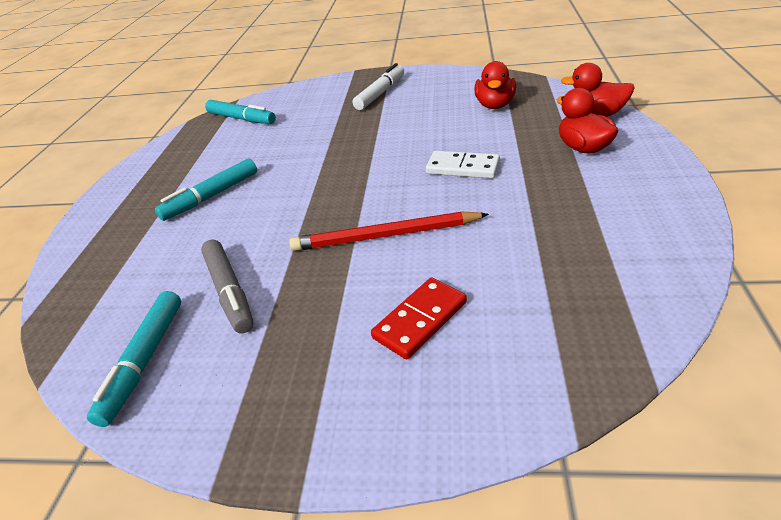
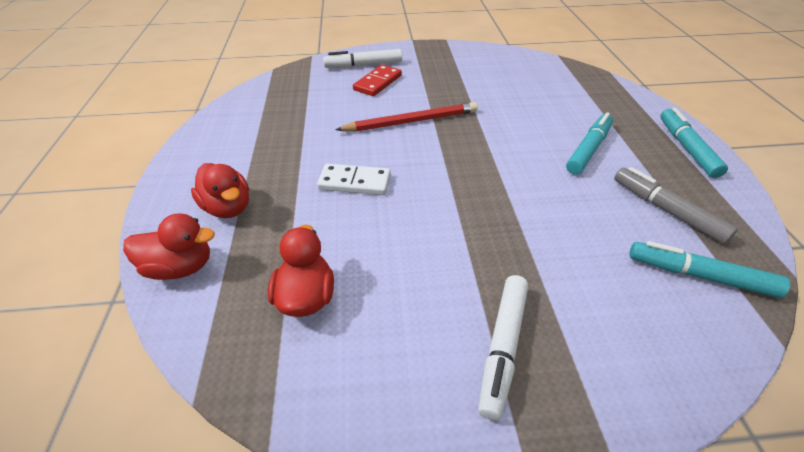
camera: 165 degrees right, 5 degrees up
(144, 361) = (515, 63): turquoise marker -> turquoise marker (686, 148)
(229, 291) = (498, 89): grey marker -> grey marker (666, 210)
(443, 382) = (363, 65): none -> white marker

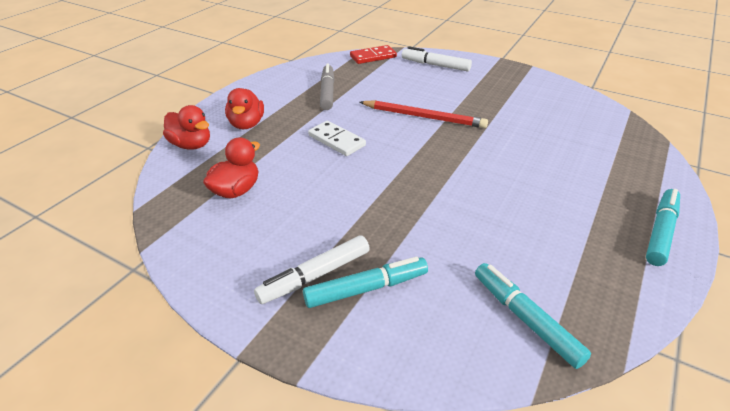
camera: 35 degrees right, 5 degrees down
(378, 83) = (431, 81): red domino -> red domino (373, 57)
(588, 149) = (552, 193): turquoise marker -> turquoise marker (366, 288)
(666, 210) = (563, 265): grey marker -> grey marker (327, 92)

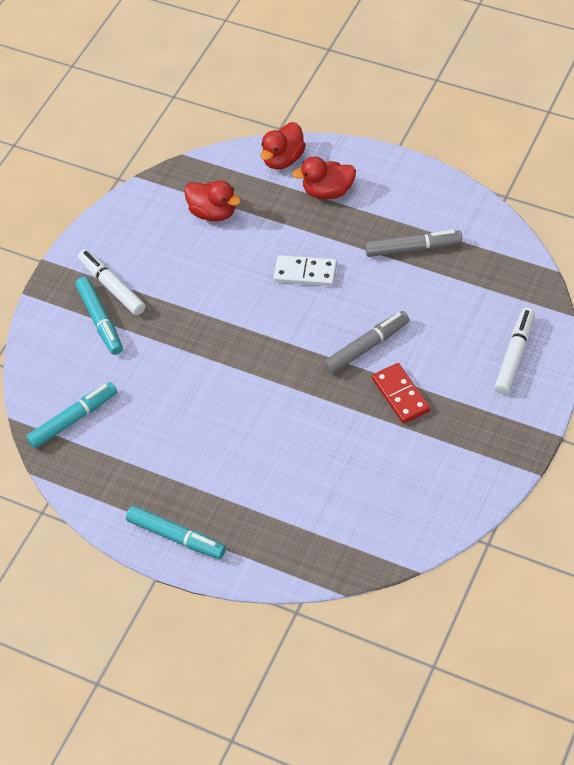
camera: 90 degrees right, 15 degrees up
(336, 140) = (305, 273): white domino -> white domino turned 60 degrees clockwise
(373, 57) = (528, 282): red domino -> red domino (400, 395)
(423, 117) = (367, 347): red pencil -> grey marker

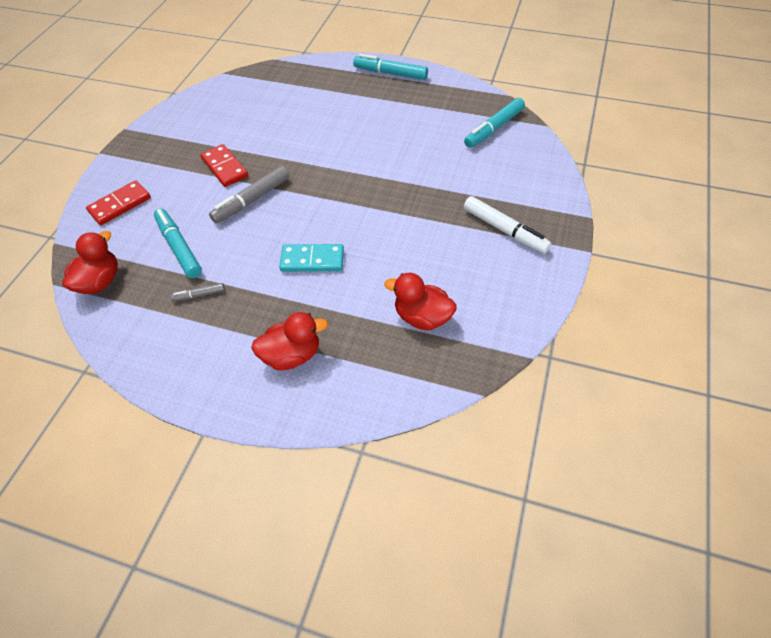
camera: 170 degrees right, 0 degrees up
(100, 320) = (504, 200): turquoise marker -> turquoise marker (179, 247)
(283, 159) = (350, 396): red duck -> red duck (100, 281)
(305, 273) = (312, 260): white domino -> turquoise domino
(413, 248) = (199, 295): grey marker -> grey marker, size x0.51
(514, 355) = (120, 205): white marker -> red domino

